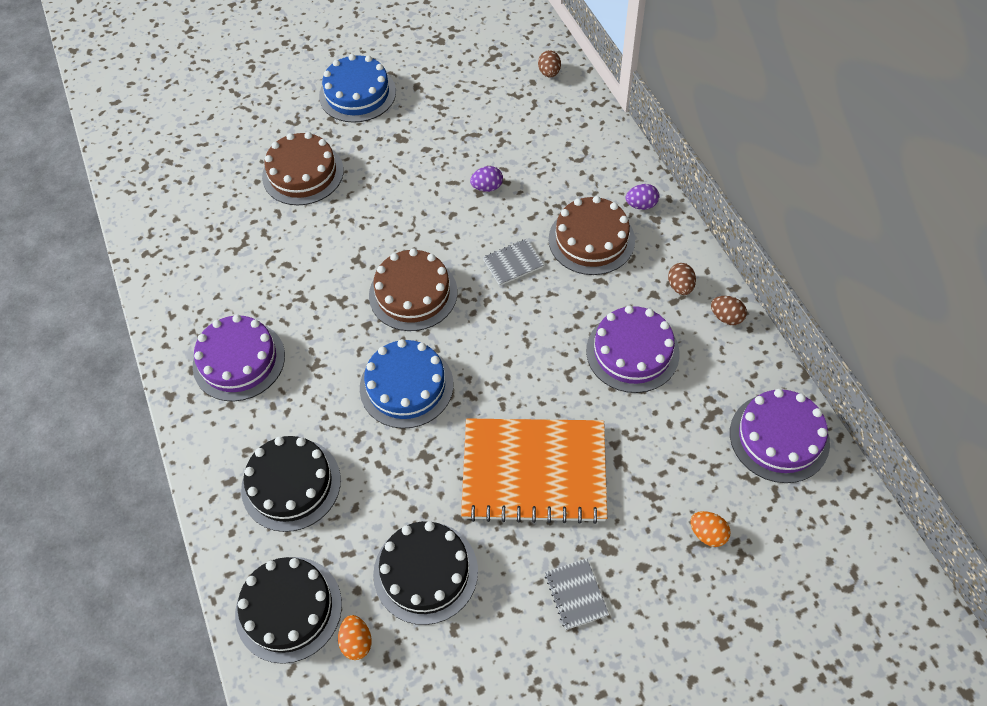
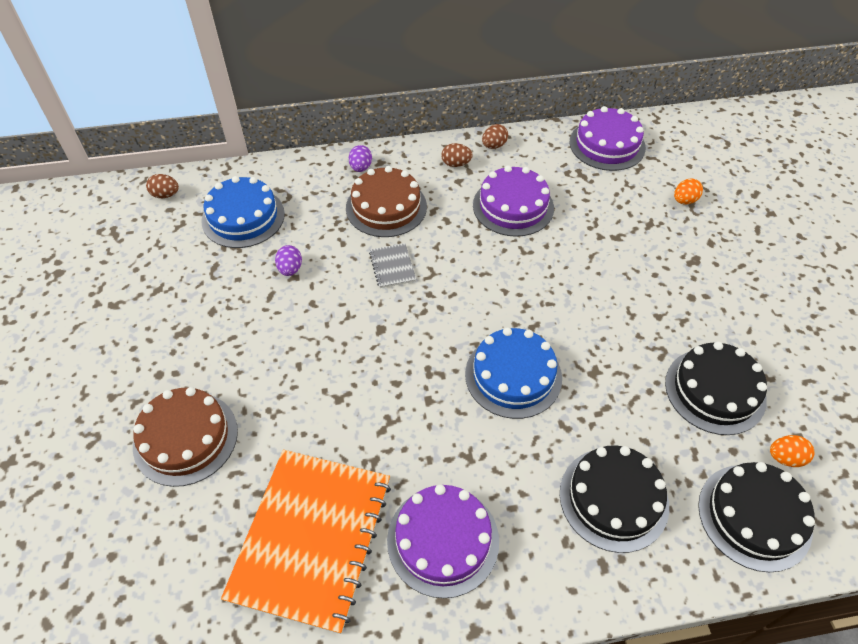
camera: 80 degrees left, 5 degrees down
(357, 94) = (89, 363): blue cake -> blue cake (243, 217)
(413, 293) = (402, 353): brown cake -> none
(534, 471) = (620, 293): orange notebook -> orange notebook (311, 538)
(576, 594) = (735, 288): grey notebook -> none

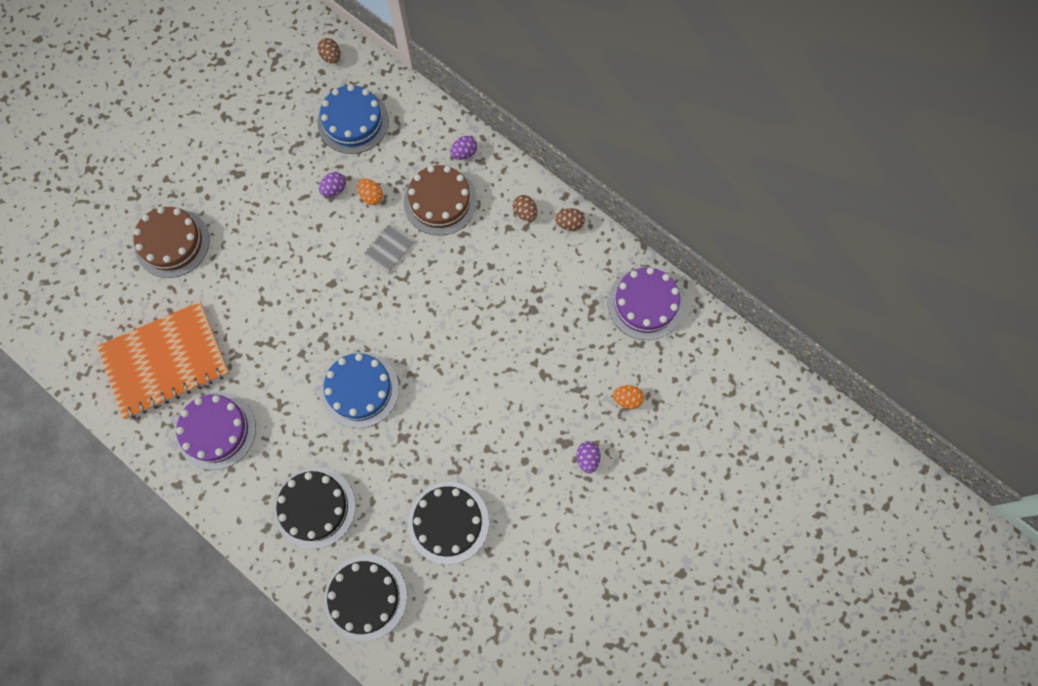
camera: 50 degrees right, 20 degrees up
(513, 206) = (514, 283): purple cake -> none
(721, 255) = (587, 458): none -> purple egg
(785, 458) = (426, 595): orange egg -> orange egg (371, 196)

